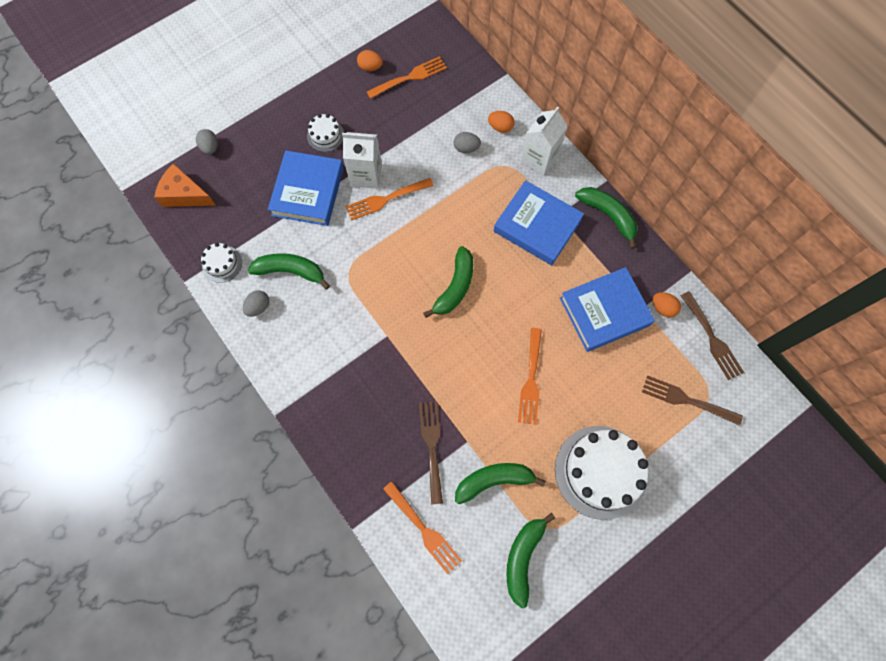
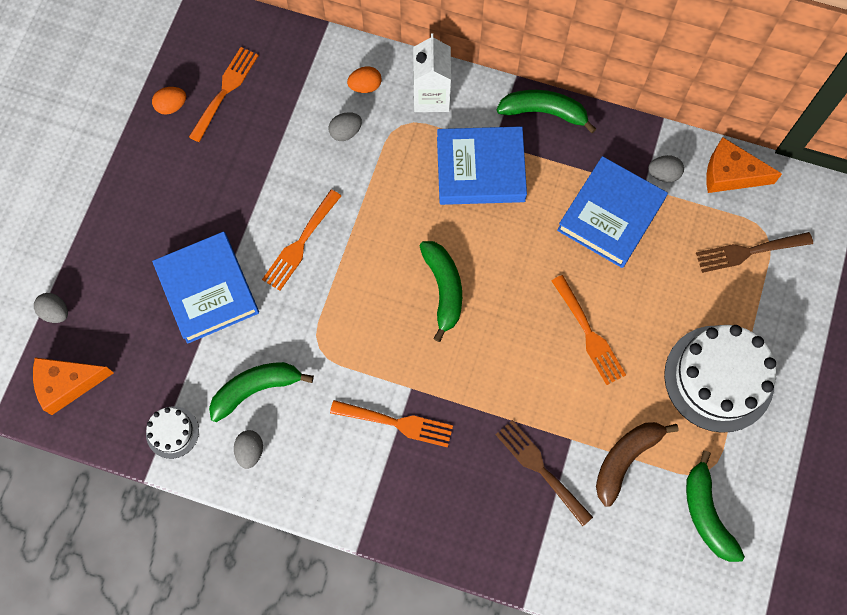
camera: 35 degrees left, 0 degrees up
(325, 135) = (179, 215): white cake -> none
(366, 175) = (259, 230): white carton -> none
(424, 530) = (594, 556): orange fork -> orange fork (397, 423)
(494, 480) = (625, 459): green banana -> brown banana
(663, 308) = (663, 174): orange egg -> grey egg
(712, 339) = (730, 174): brown fork -> orange cheese

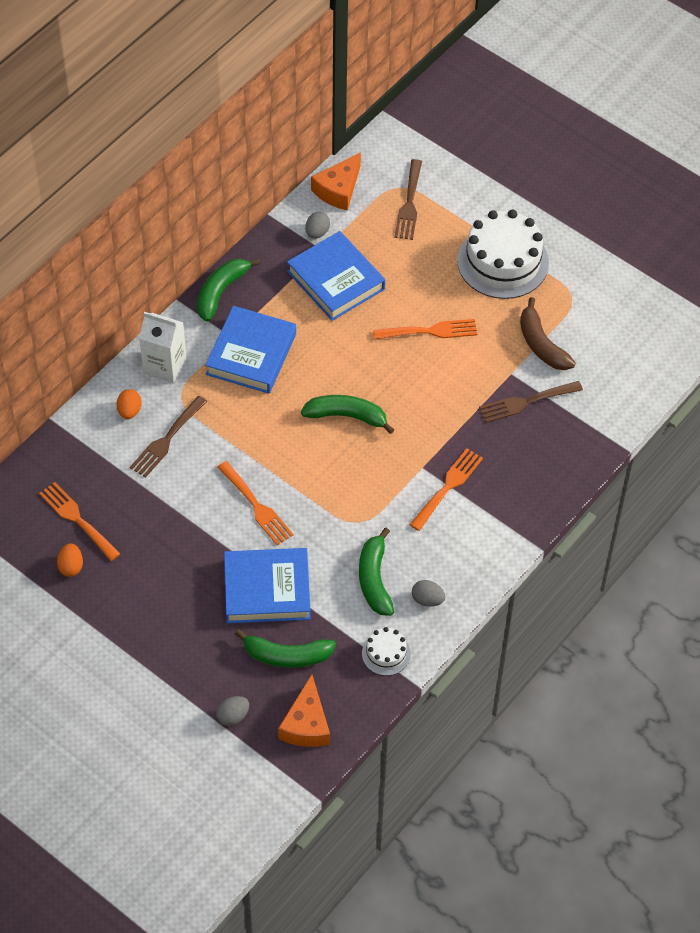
camera: 70 degrees left, 15 degrees down
(345, 132) = (167, 439): grey egg -> brown fork
(706, 514) = (604, 309): green banana -> green banana (287, 655)

